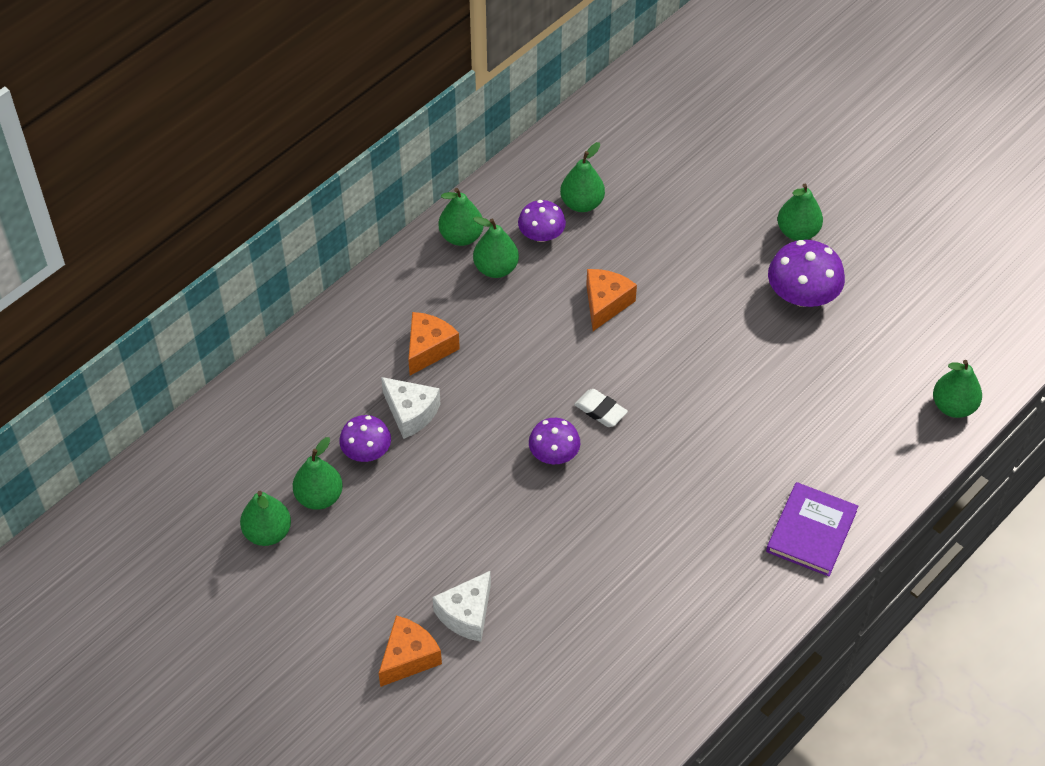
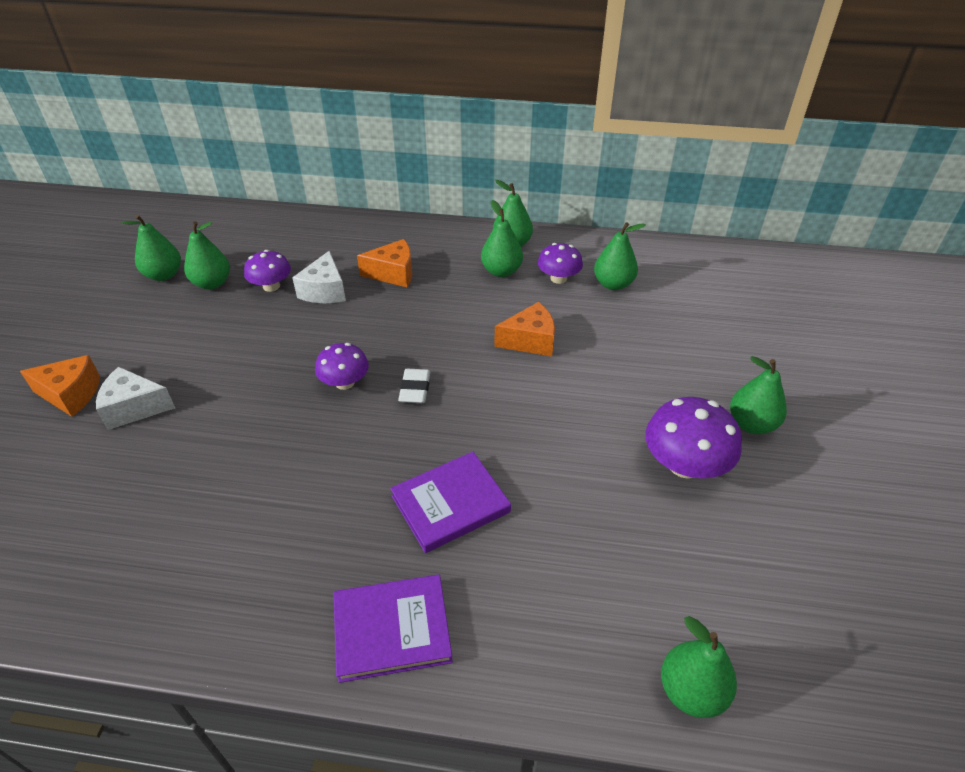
camera: 55 degrees right, 10 degrees down
(735, 448) = (450, 504): none -> purple book

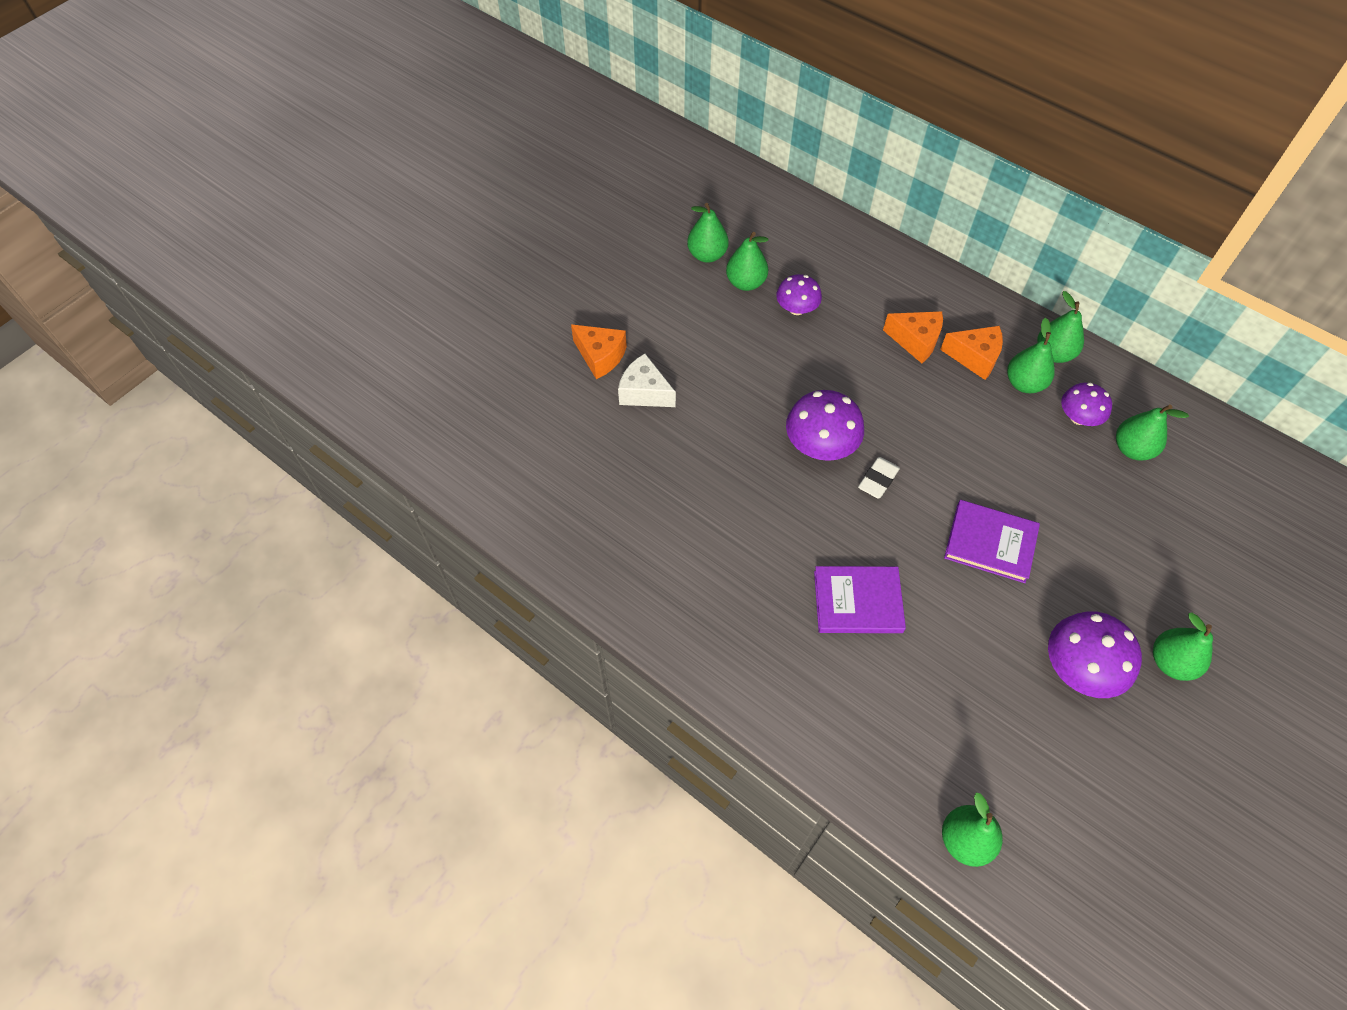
camera: 30 degrees right, 15 degrees up
(324, 291) = (842, 335): white cheese -> none
(345, 382) = (820, 445): purple mushroom -> purple mushroom, size x1.56
(392, 629) = (768, 678): purple book -> purple book (990, 543)
(530, 341) = (1009, 477): orange cheese -> orange cheese (975, 357)

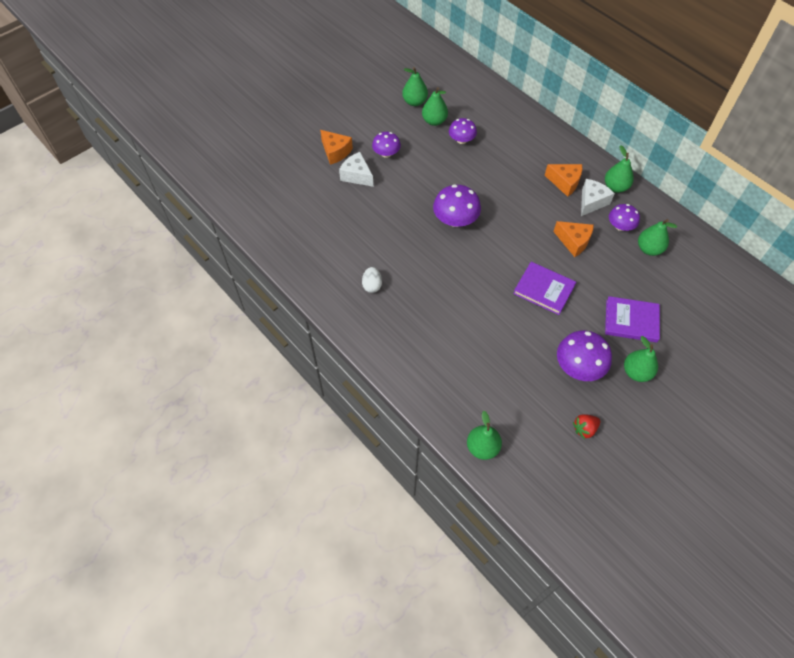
camera: 10 degrees right, 0 degrees up
(683, 347) = (386, 153): none -> purple mushroom
(714, 580) = (372, 285): none -> white egg
(857, 602) = (454, 310): purple book -> purple book (631, 321)
(878, 480) = (485, 244): white eraser -> none
(915, 341) = (530, 168): orange cheese -> orange cheese (573, 242)
(1024, 383) = (591, 202): green pear -> white cheese
(1118, 776) = (584, 429): none -> red strawberry

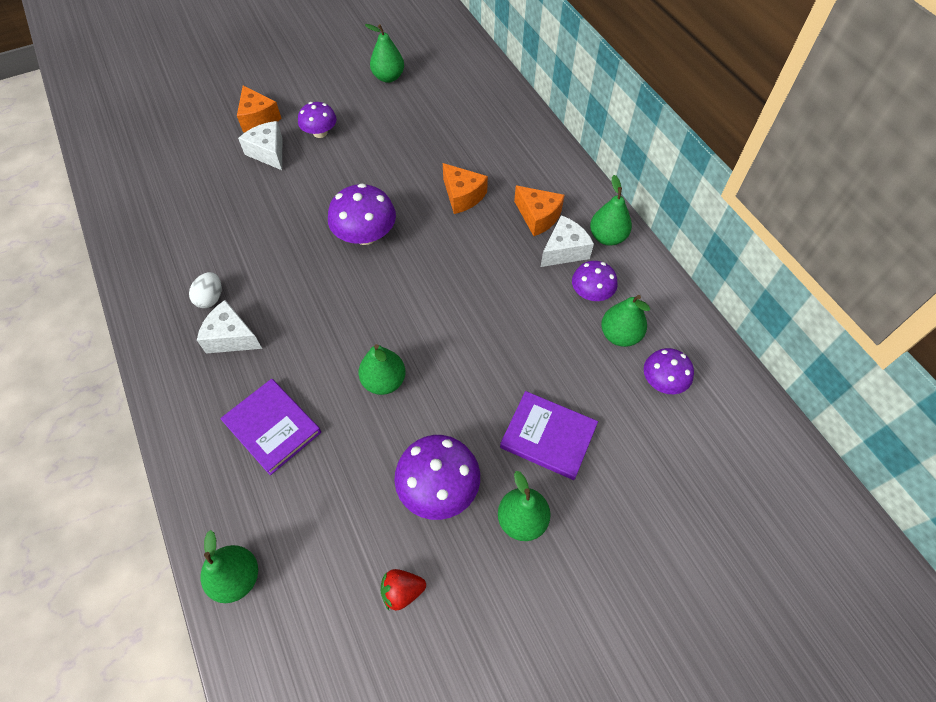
camera: 15 degrees right, 0 degrees up
(400, 307) = (231, 337): none -> white cheese
(434, 121) = (401, 105): green pear -> green pear (384, 381)
(461, 140) = (425, 134): purple mushroom -> purple mushroom (663, 381)
(544, 289) = (440, 359): purple book -> purple book (272, 427)
(573, 242) = (514, 300): orange cheese -> orange cheese (462, 196)

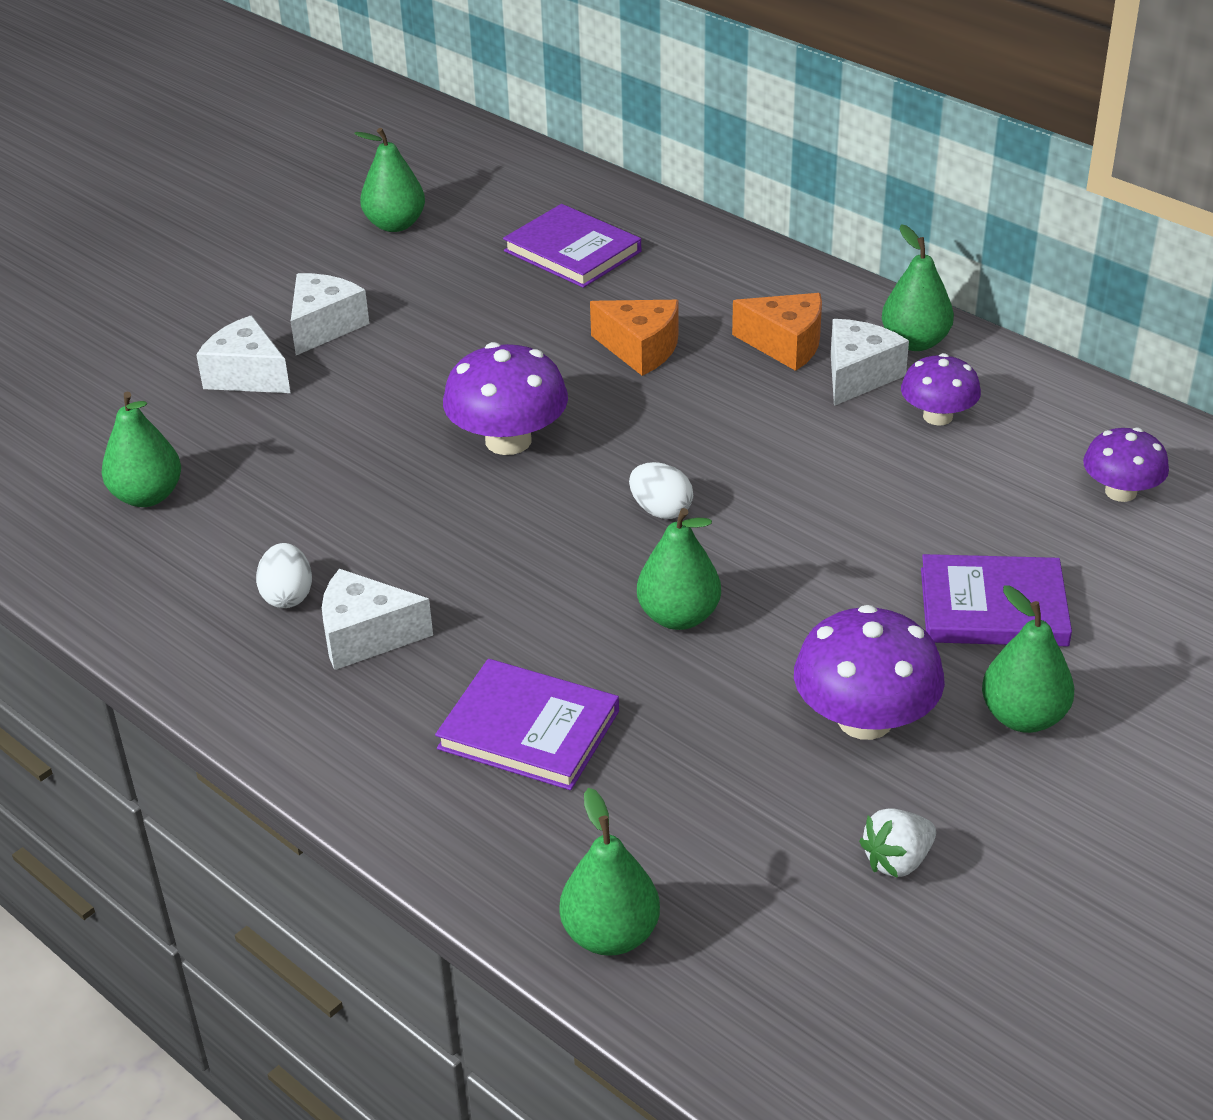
camera: 20 degrees left, 20 degrees down
(258, 119) = (192, 334): orange cheese -> none
(320, 133) = (324, 326): purple mushroom -> white cheese
(402, 591) = (897, 861): red strawberry -> white strawberry
(414, 307) = (661, 510): none -> white egg
(464, 120) = (572, 251): none -> purple book
(620, 335) = (1018, 455): green pear -> green pear (147, 496)

